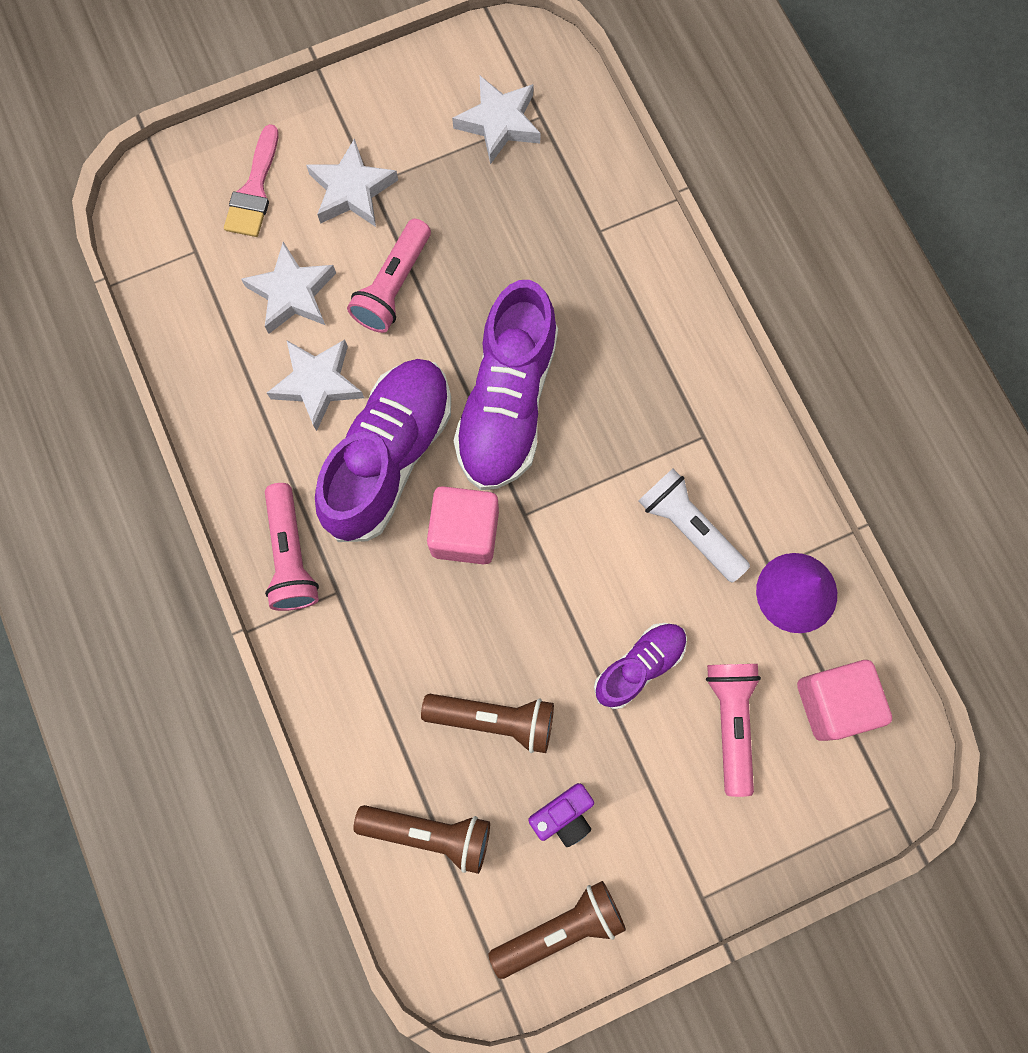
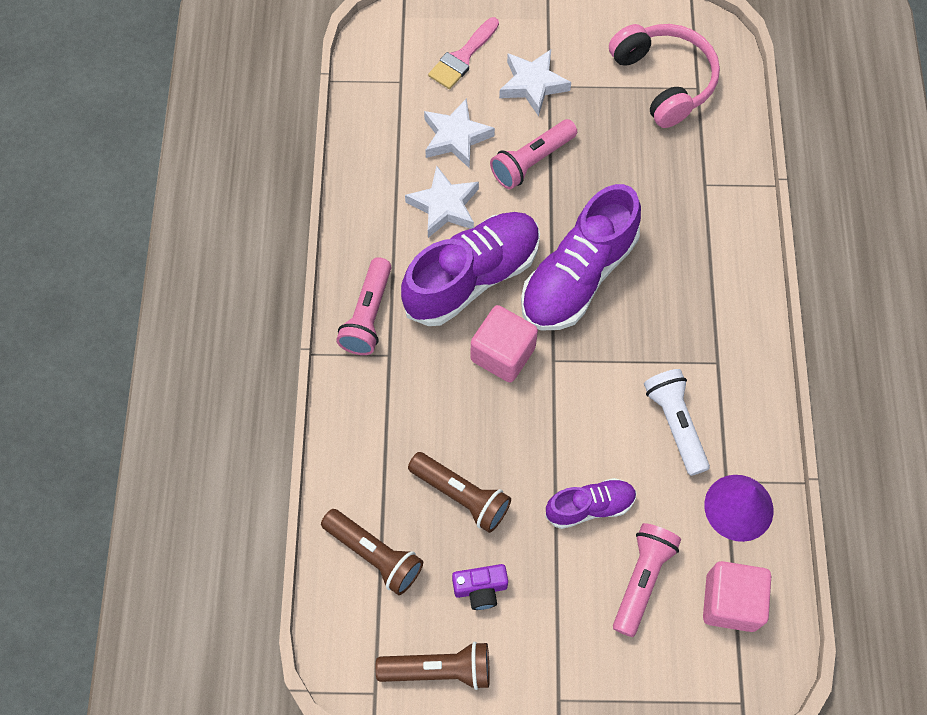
camera: 25 degrees right, 10 degrees down
(499, 123) = (664, 80): white star -> pink headphones

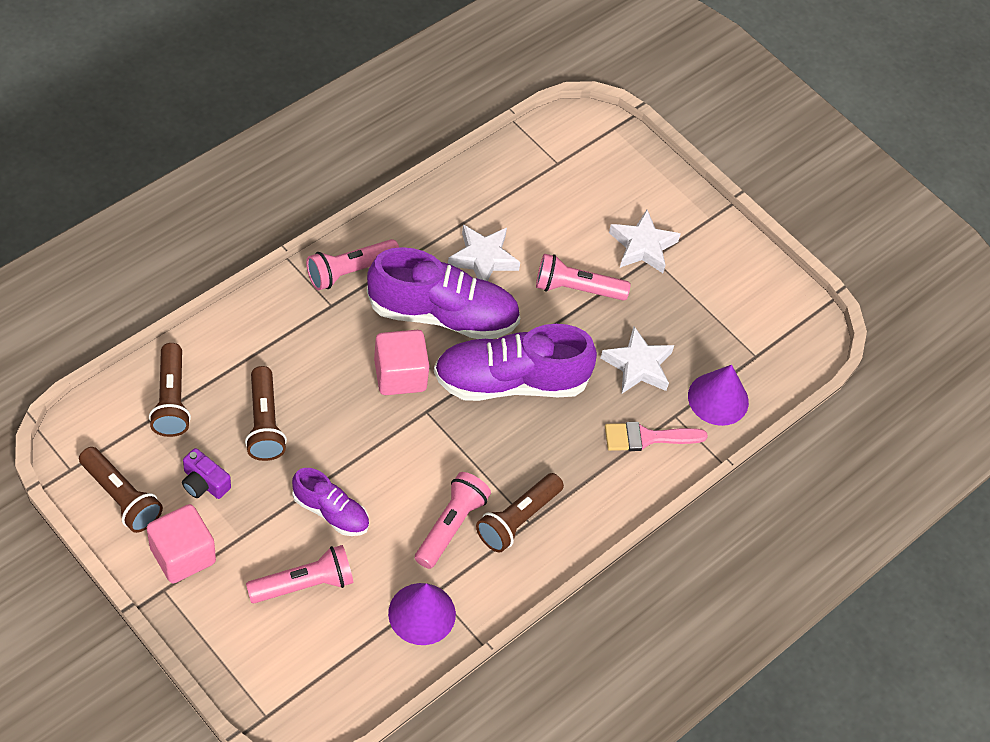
camera: 40 degrees right, 10 degrees down
(456, 137) = (547, 228): white star -> white star (638, 365)
(462, 57) = (618, 187): pink brush -> pink brush (647, 438)
(664, 80) = (738, 329): pink headphones -> none
(675, 424) = (450, 526): white flashlight -> pink flashlight
(708, 369) = (518, 519): none -> brown flashlight
(714, 143) = (718, 399): none -> purple cone
(730, 602) = (339, 657): pink cube -> pink cube (183, 555)

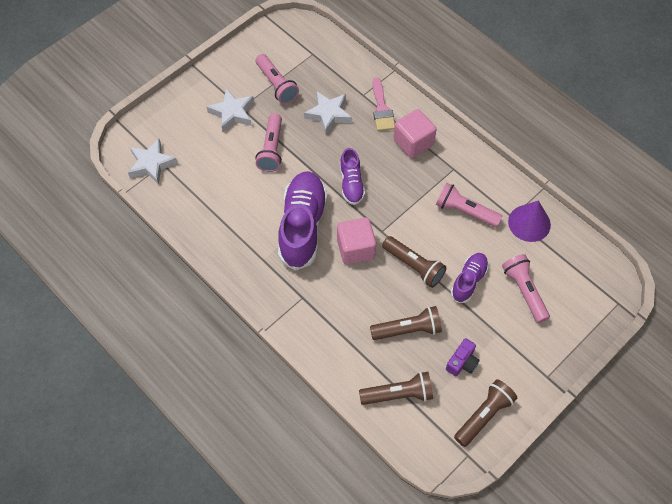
camera: 85 degrees left, 5 degrees up
(183, 555) = (519, 368): pink cube -> pink cube (413, 142)
(350, 271) = (271, 288): pink flashlight -> pink flashlight (276, 85)
(483, 259) = (252, 205): white star -> white star (151, 164)
(510, 382) = (351, 184): purple shoe -> purple shoe, size x0.54
(518, 519) = (453, 175): brown flashlight -> brown flashlight (414, 266)
(718, 399) = (347, 73): purple cone -> none

